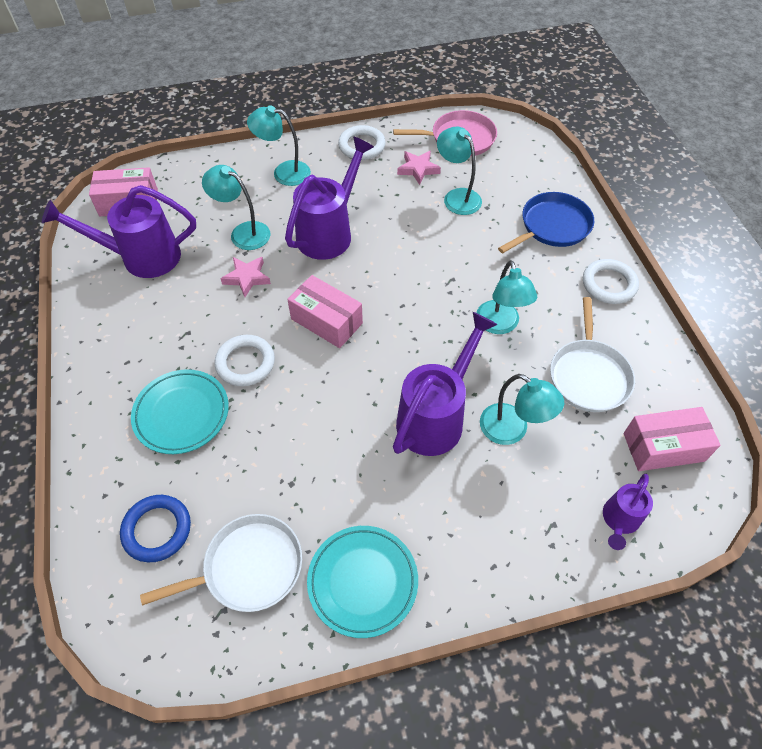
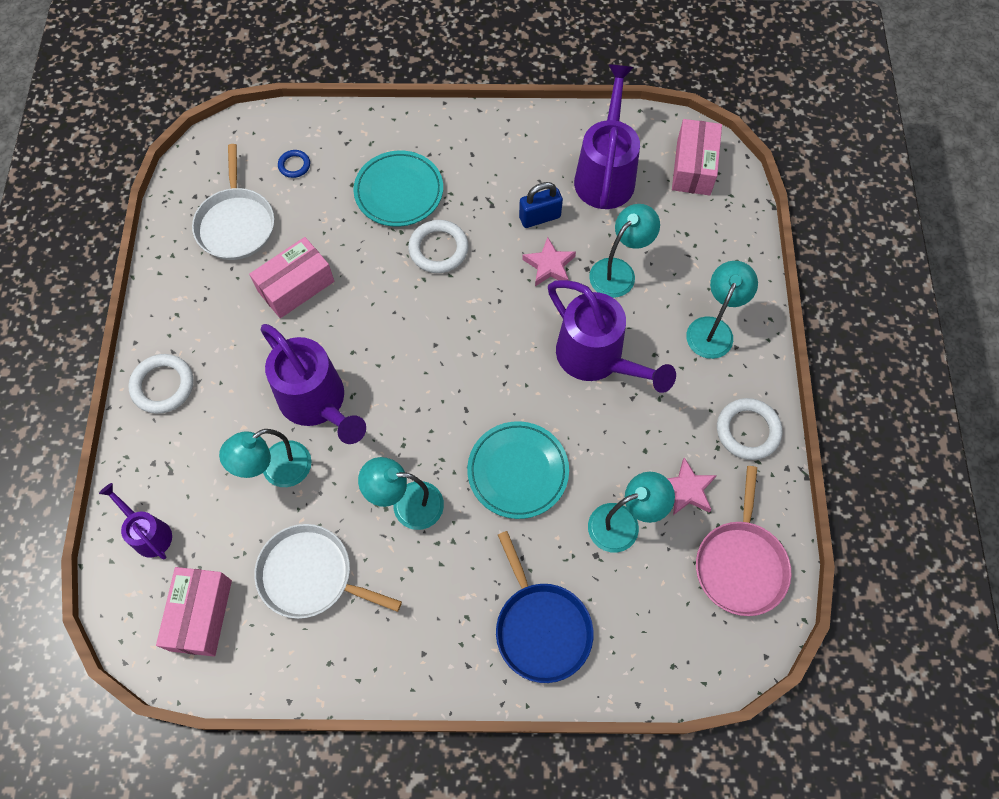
camera: 105 degrees right, 10 degrees up
(157, 530) = (294, 165): blue ring -> blue ring, size x0.56
(196, 294) = (539, 217): none -> blue padlock
(326, 321) = (467, 330): pink box -> pink box (296, 286)
(362, 582) = (189, 303): turquoise plate -> turquoise plate (518, 471)
(609, 284) = (426, 659): white ring -> white ring (163, 385)

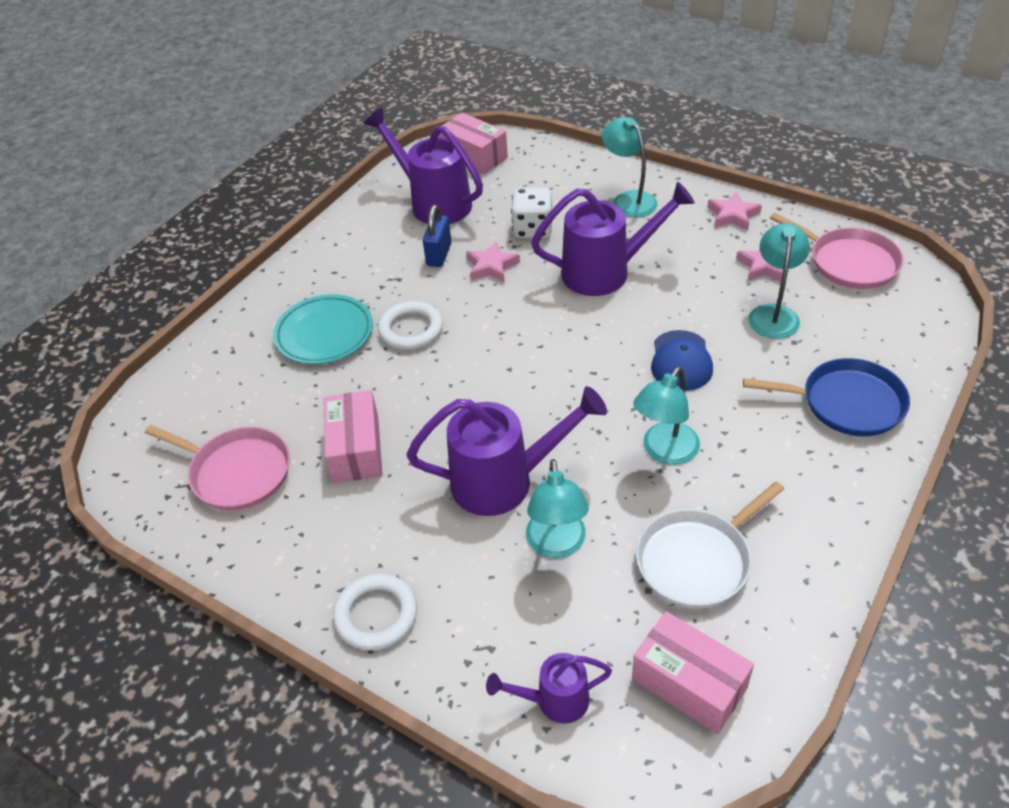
camera: 55 degrees left, 20 degrees down
(236, 224) = (237, 472): white pan -> pink pan
(294, 165) = (216, 399): blue ring -> none
(518, 471) = (681, 361): turquoise plate -> blue cap
(619, 271) = (533, 229): turquoise lamp -> white dice
(747, 431) = (733, 215): white ring -> pink star

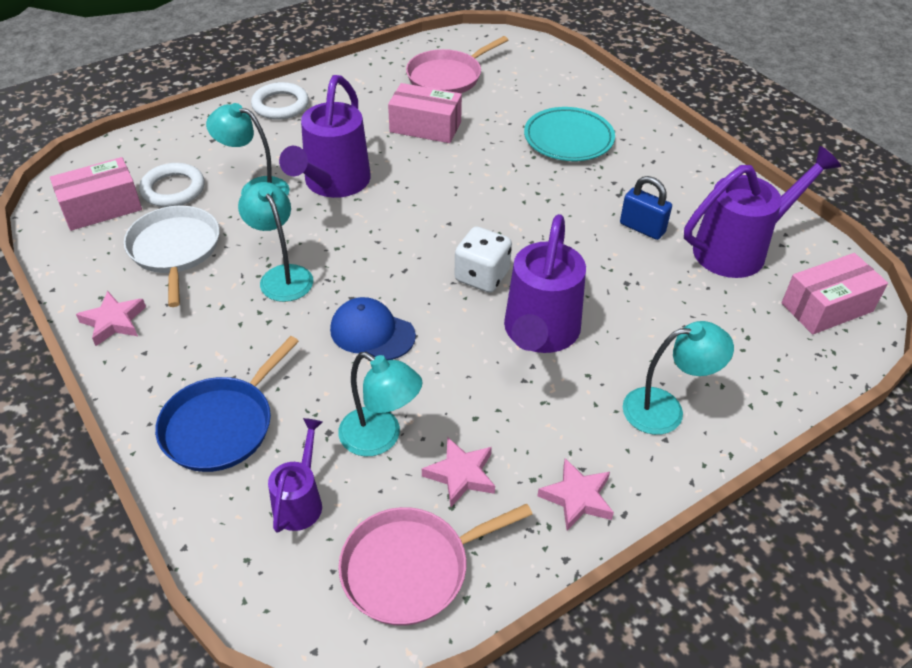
camera: 110 degrees right, 0 degrees up
(411, 329) = (541, 184): white ring -> white ring (173, 189)
(491, 266) = (601, 256): pink star -> pink star (114, 322)
(533, 229) = (649, 306): white dice -> white dice (482, 276)
(554, 700) = (154, 152): purple watering can -> purple watering can (300, 501)

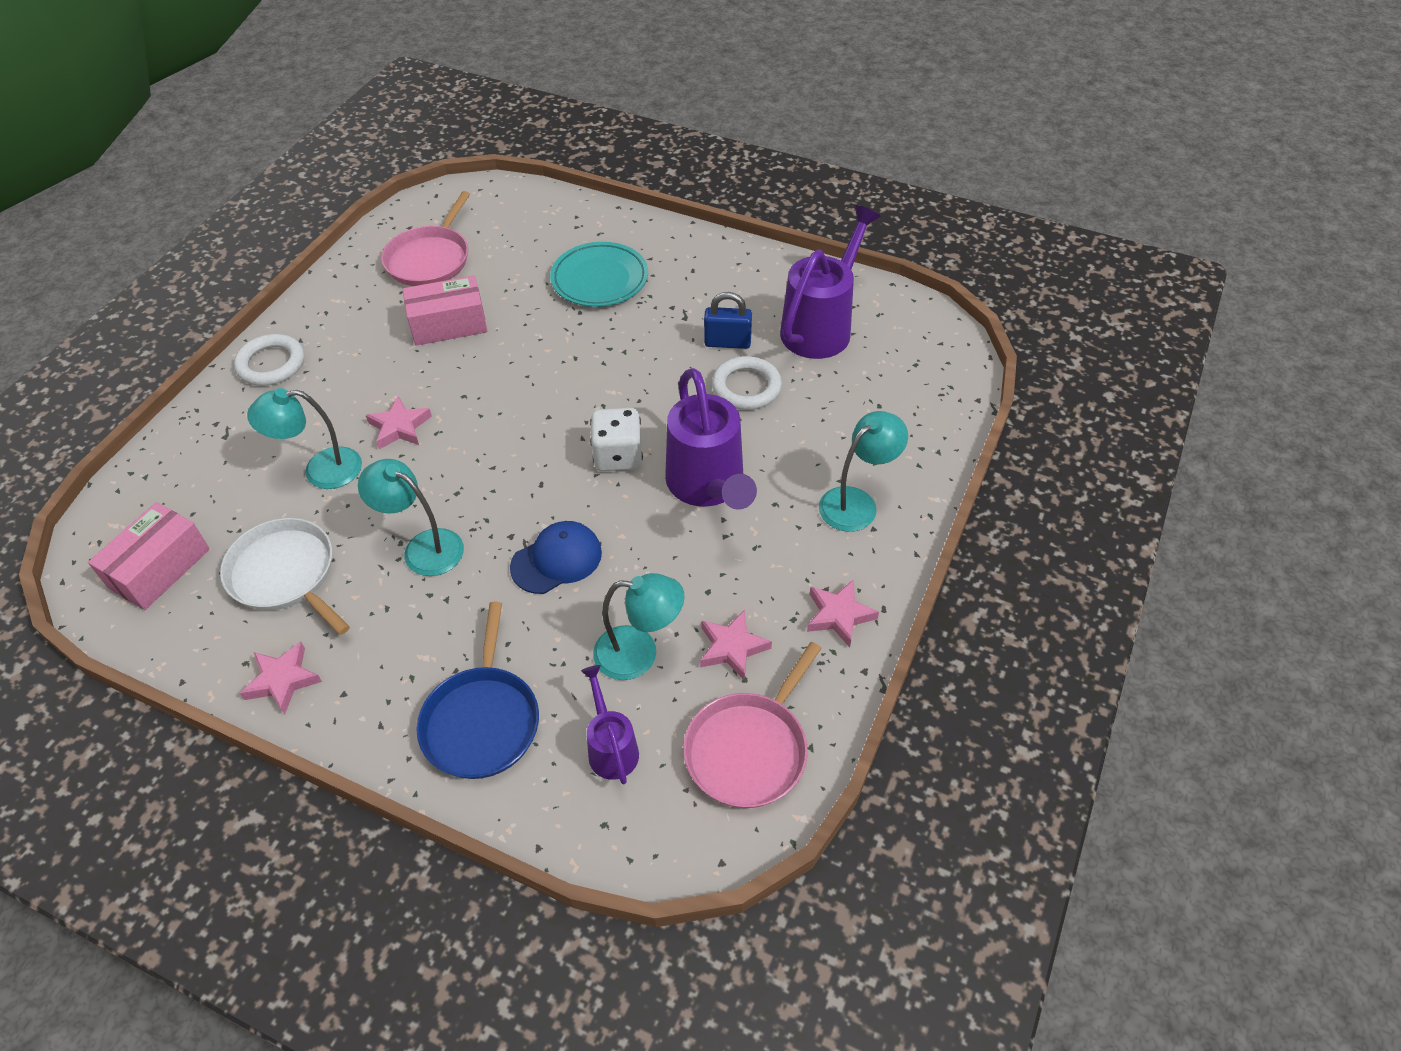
camera: 30 degrees left, 5 degrees up
(173, 189) = (226, 510): white ring -> white ring (746, 387)
(333, 183) = (400, 427): purple watering can -> pink star
(372, 332) = (556, 560): blue cap -> blue cap turned 150 degrees clockwise
(827, 307) = (922, 349): pink box -> none

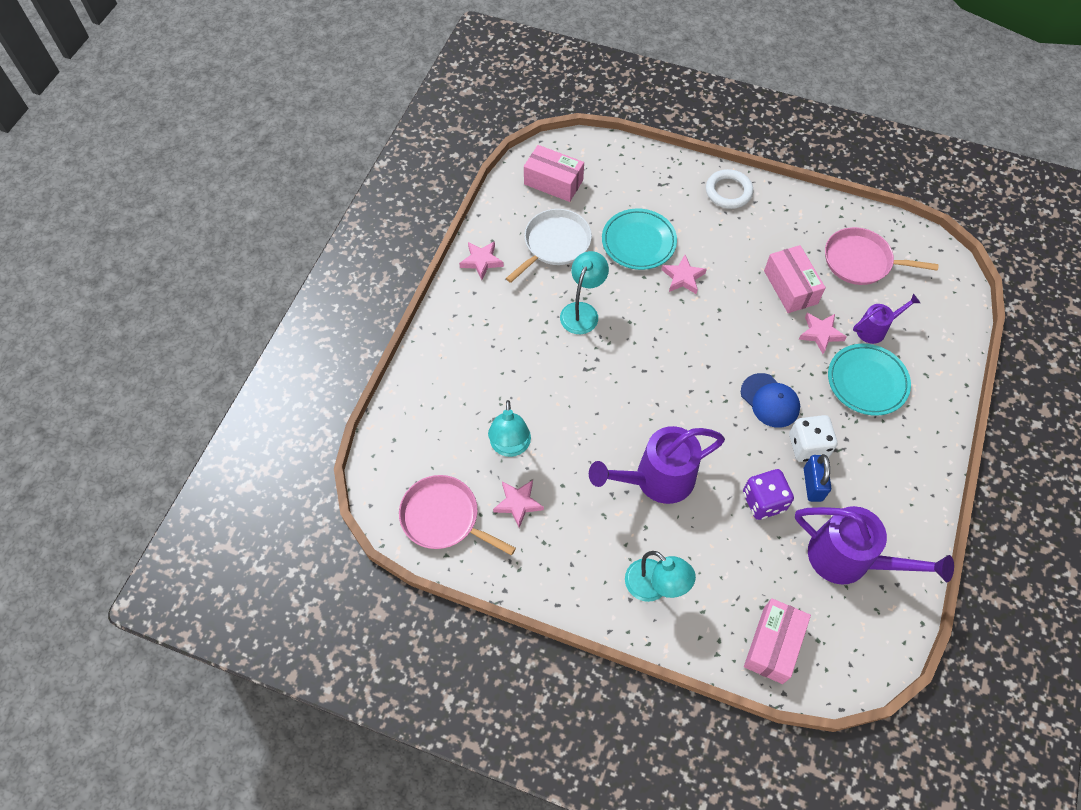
camera: 85 degrees right, 10 degrees up
(321, 470) = (638, 242): turquoise lamp -> turquoise plate
(482, 721) = (459, 366): blue pan -> none
(556, 560) = (580, 389): blue cap -> blue cap (770, 400)
(611, 747) = (443, 438): purple watering can -> purple watering can (875, 329)
(618, 456) = (677, 416): white dice -> white dice (808, 446)
(746, 387) = (763, 501): white ring -> purple dice
(839, 615) = (549, 573): pink star -> pink star (820, 333)
(923, 401) = (773, 645): none -> pink box

